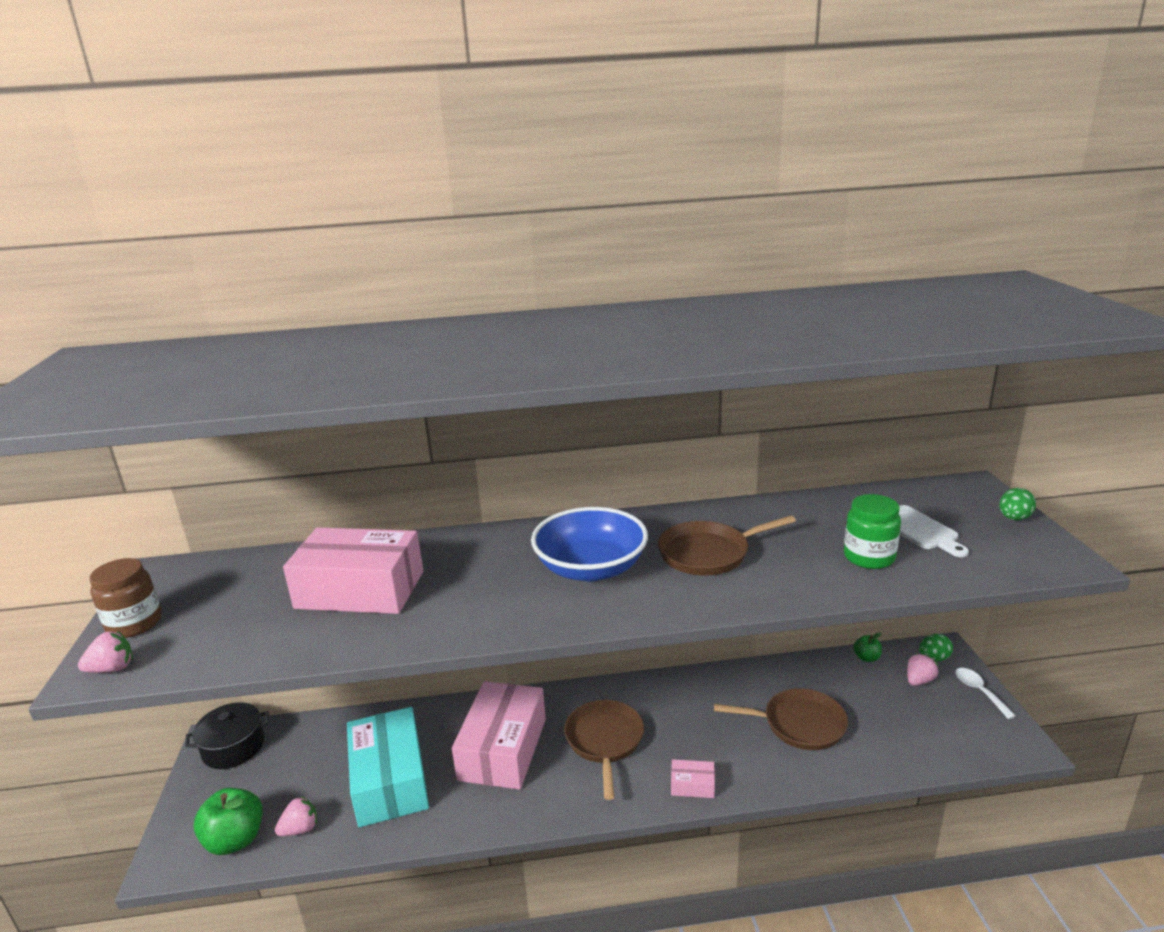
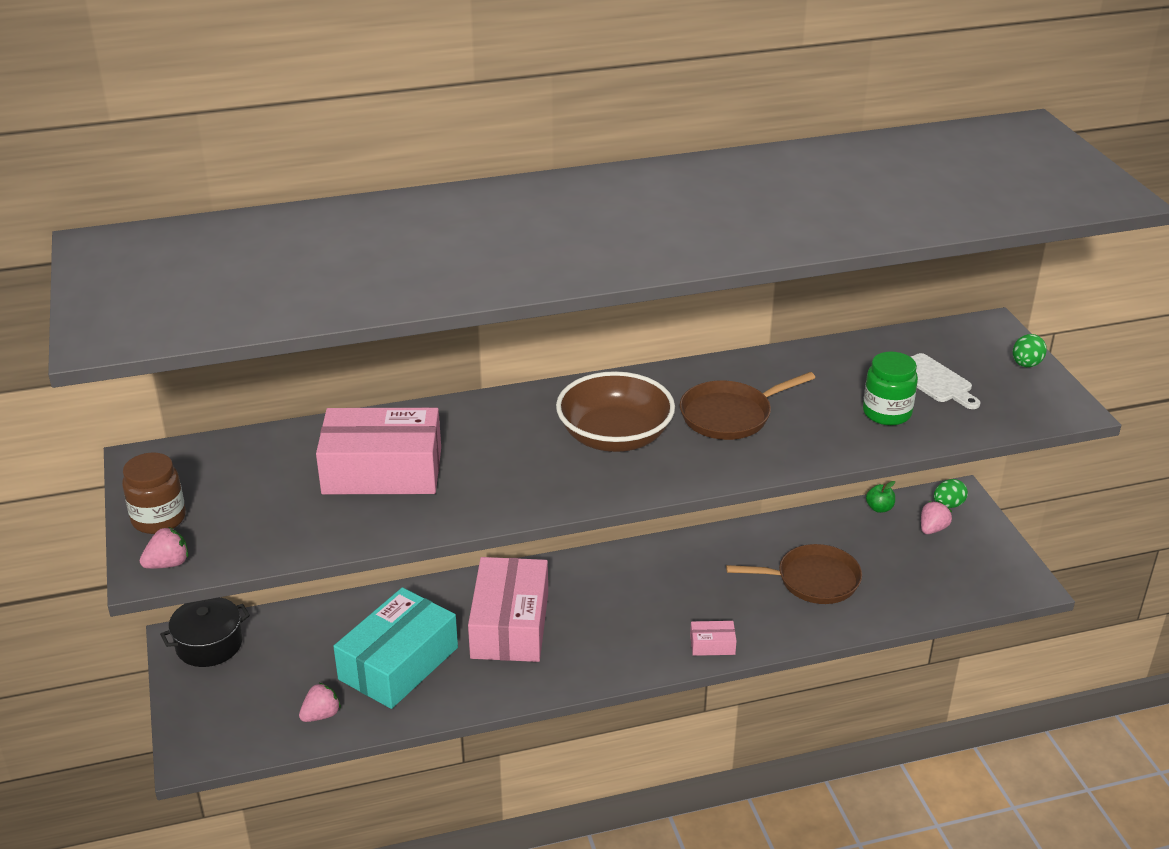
camera: 10 degrees left, 10 degrees up
(235, 840) = (256, 730): green apple -> none
(390, 780) = (398, 663): turquoise box -> turquoise box turned 60 degrees clockwise
(591, 568) = (615, 436): blue bowl -> brown bowl
(604, 741) = (616, 610): brown pan -> none
(979, 691) = (991, 536): white spoon -> none

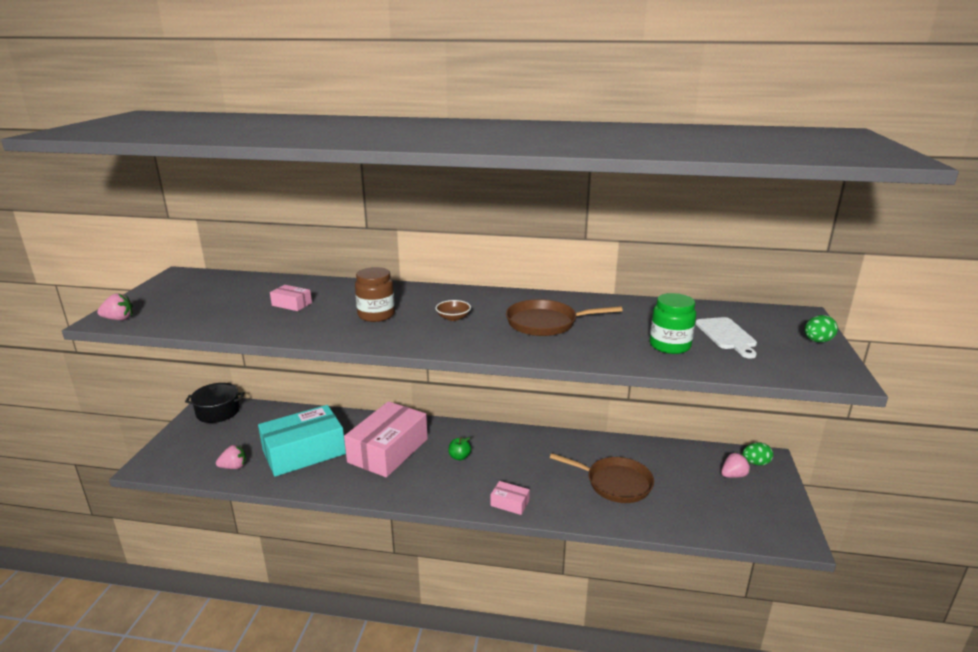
camera: 25 degrees right, 10 degrees down
(159, 519) = (147, 299): brown jar -> brown jar (376, 315)
(382, 471) = (292, 304): pink box -> pink box, size x0.42
(615, 436) = (453, 318): brown bowl -> brown bowl, size x0.40
(879, 508) = (698, 451): green apple -> green apple (459, 457)

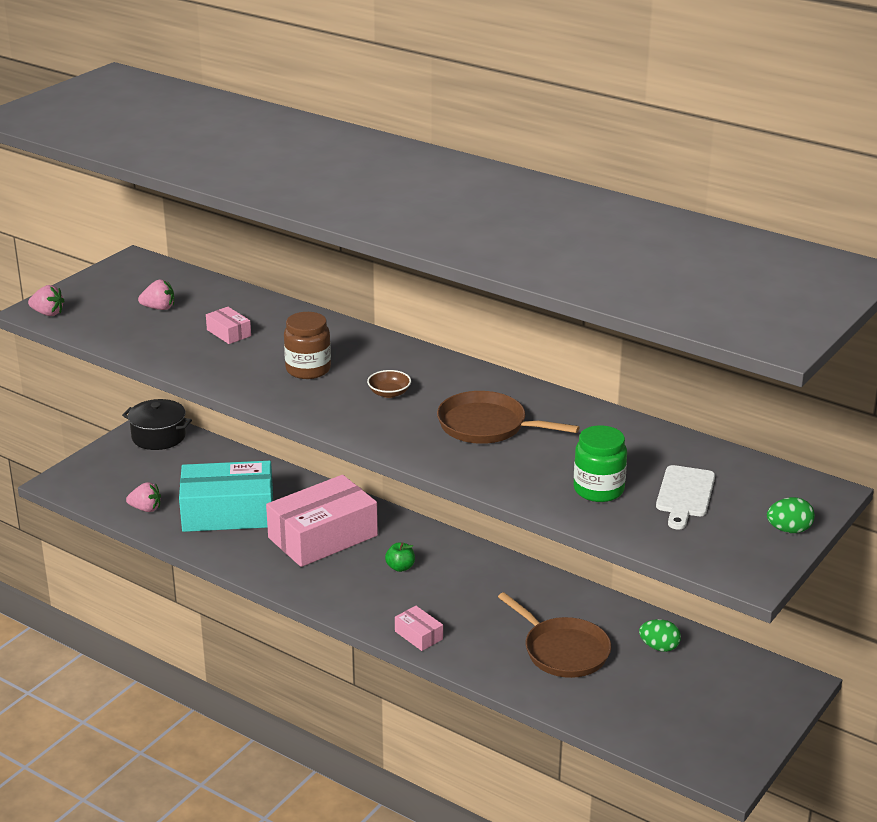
camera: 25 degrees right, 5 degrees up
(733, 475) = (725, 687): pink strawberry -> pink strawberry (159, 308)
(755, 463) = (773, 682): green egg -> green egg (659, 647)

